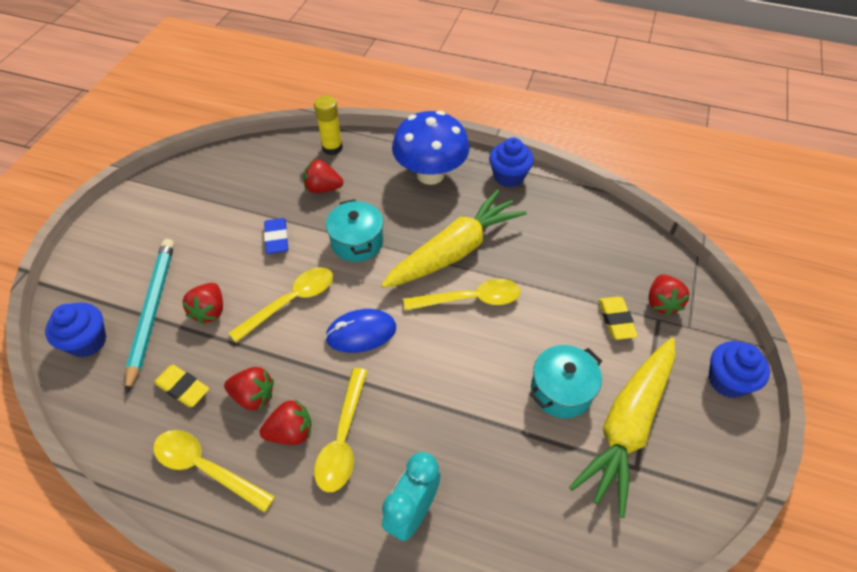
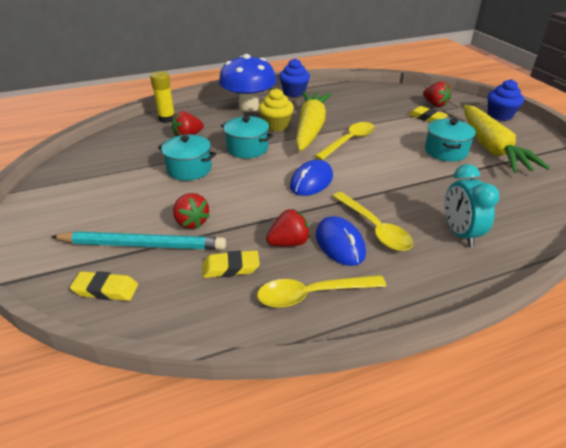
camera: 40 degrees left, 15 degrees down
(87, 341) = (106, 290): blue cupcake -> yellow eraser
(152, 311) = (142, 245): turquoise pencil -> turquoise pencil turned 135 degrees clockwise
(277, 238) = (189, 169): blue eraser -> turquoise pot
(291, 302) = (245, 190): yellow spoon -> none
(291, 432) = (340, 244): red strawberry -> blue mouse
(424, 224) = (276, 125): none -> yellow cupcake

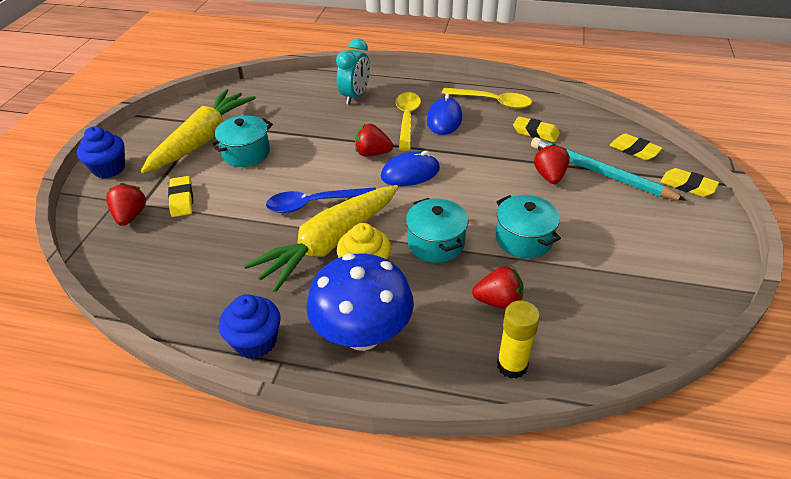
camera: 145 degrees left, 5 degrees up
(44, 264) = (687, 186): none -> yellow eraser
(289, 243) = (480, 133): red strawberry -> red strawberry (372, 153)
(349, 141) = (314, 204): yellow spoon -> blue spoon

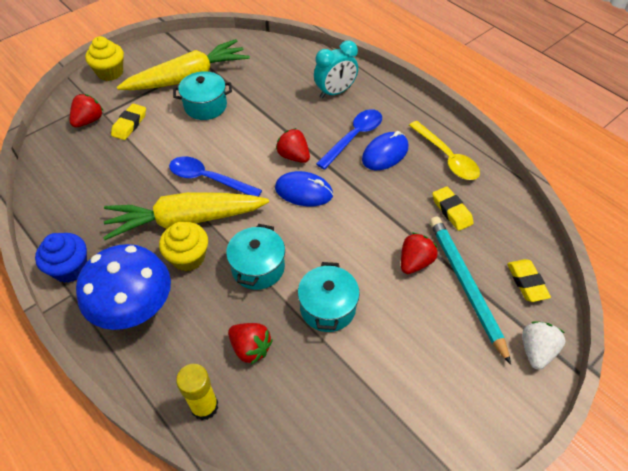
camera: 35 degrees right, 10 degrees up
(109, 169) = (110, 72): blue cupcake -> yellow cupcake
(407, 119) = (354, 137): yellow spoon -> blue spoon
(687, 186) = (536, 351): yellow eraser -> white strawberry

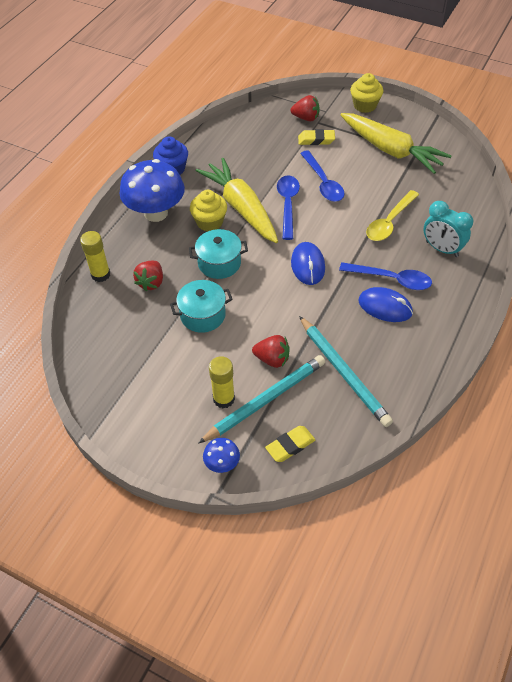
camera: 70 degrees right, 0 degrees up
(196, 140) = (323, 183): none -> blue spoon
(205, 106) = (365, 173): turquoise pot -> none
(293, 156) = (343, 246): red strawberry -> none
(447, 157) = (409, 354): yellow spoon -> yellow spoon (389, 222)
(451, 211) = (343, 373): yellow eraser -> turquoise pencil
(452, 323) = (224, 399): none -> yellow glue stick
(536, 351) = (222, 464): white strawberry -> blue mushroom

